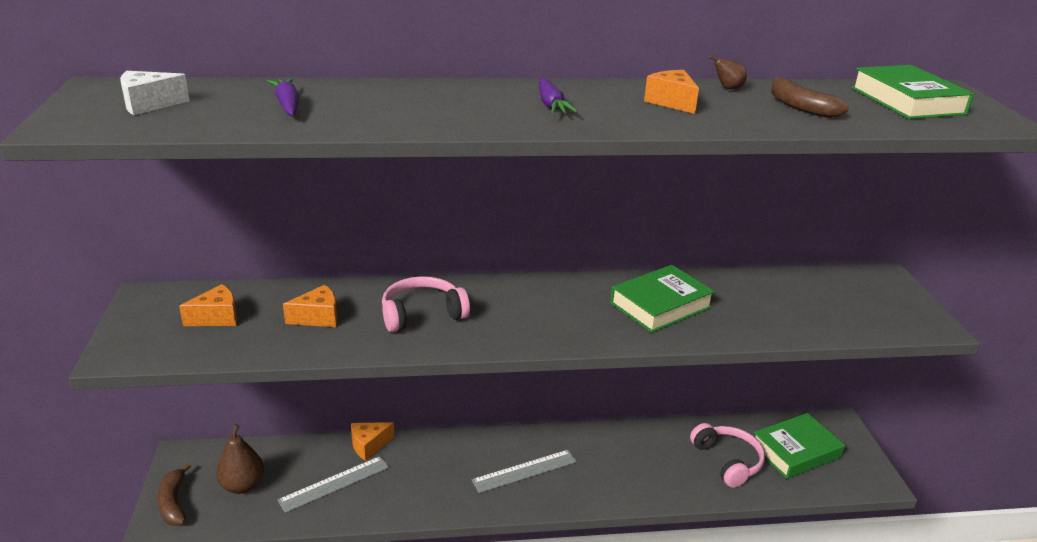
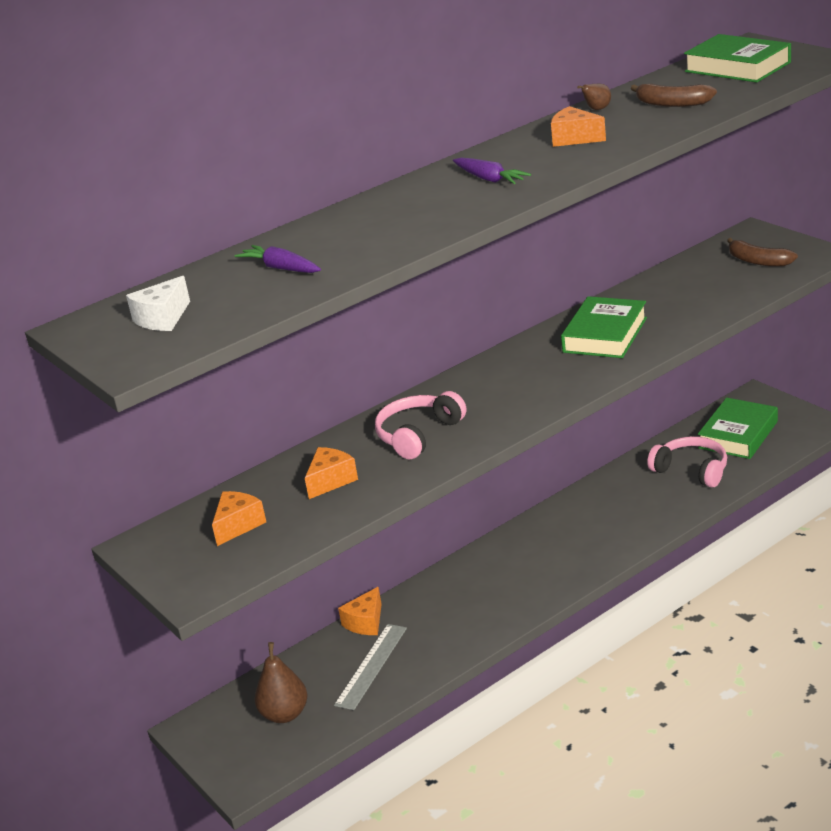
camera: 25 degrees left, 0 degrees up
(174, 503) = (235, 762): brown banana -> brown banana (758, 261)
(524, 471) = (531, 566): grey ruler -> none

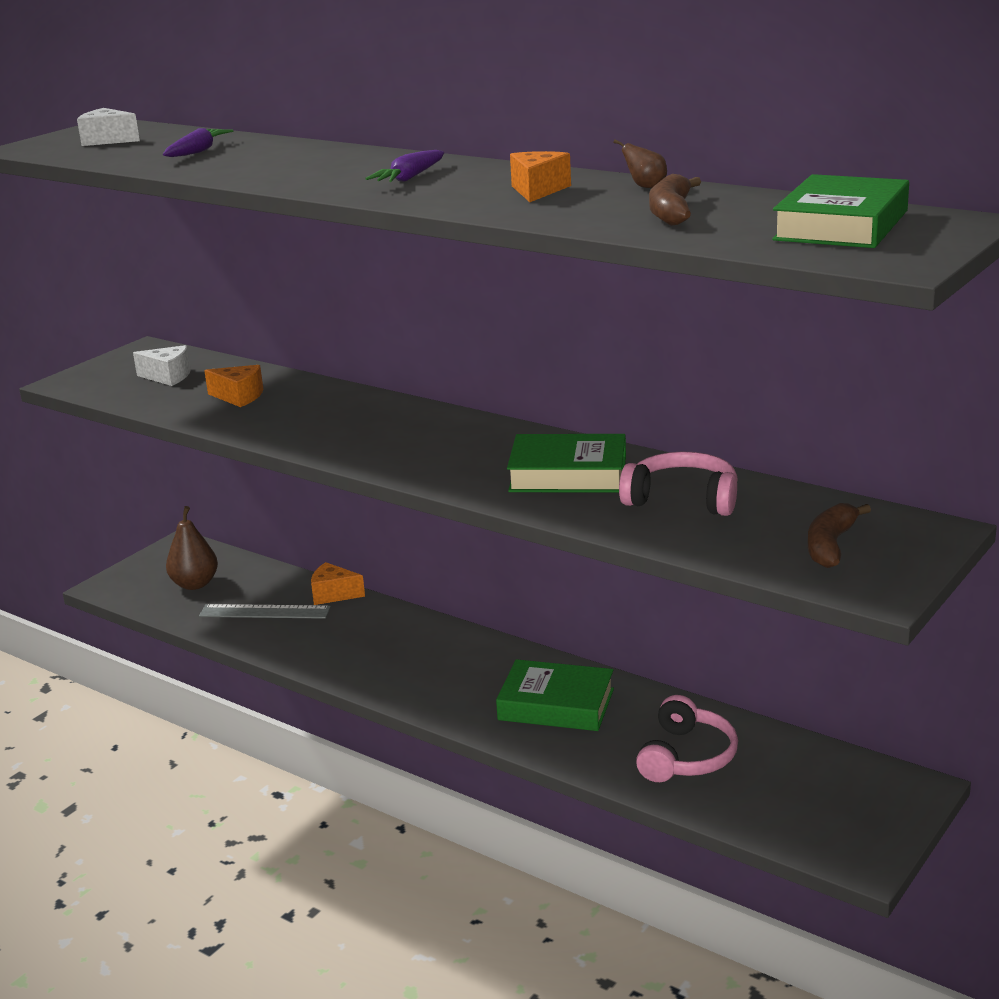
camera: 70 degrees right, 5 degrees down
(238, 525) = (168, 376): orange cheese -> white cheese
(418, 435) = (325, 417): pink headphones -> pink headphones (682, 499)
(738, 435) = (796, 785): green book -> green book (556, 704)

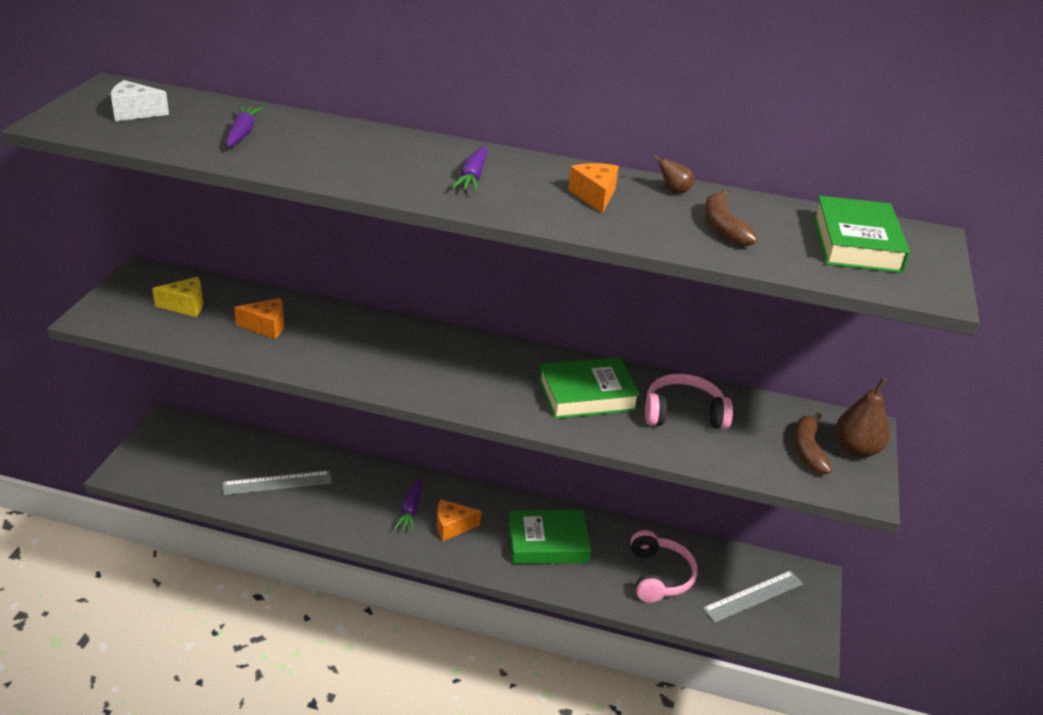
camera: 25 degrees left, 10 degrees up
(168, 376) = (185, 305): white cheese -> yellow cheese
(195, 584) = (202, 461): brown pear -> brown pear (856, 449)
(333, 594) = (325, 458): orange cheese -> orange cheese (452, 526)
(403, 653) = (410, 510): none -> purple carrot
(811, 796) = (753, 596): none -> grey ruler

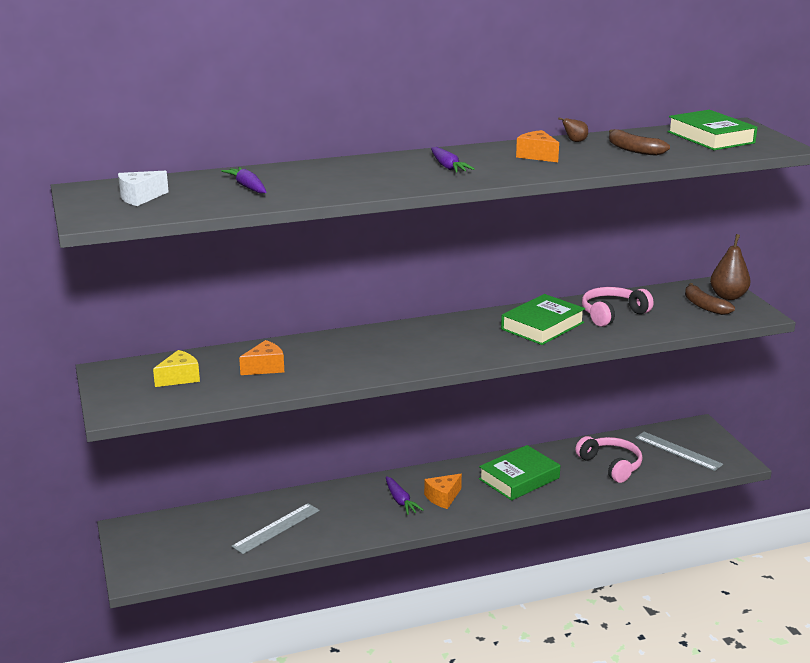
camera: 30 degrees left, 10 degrees down
(753, 596) = (678, 451): grey ruler -> grey ruler turned 75 degrees counterclockwise

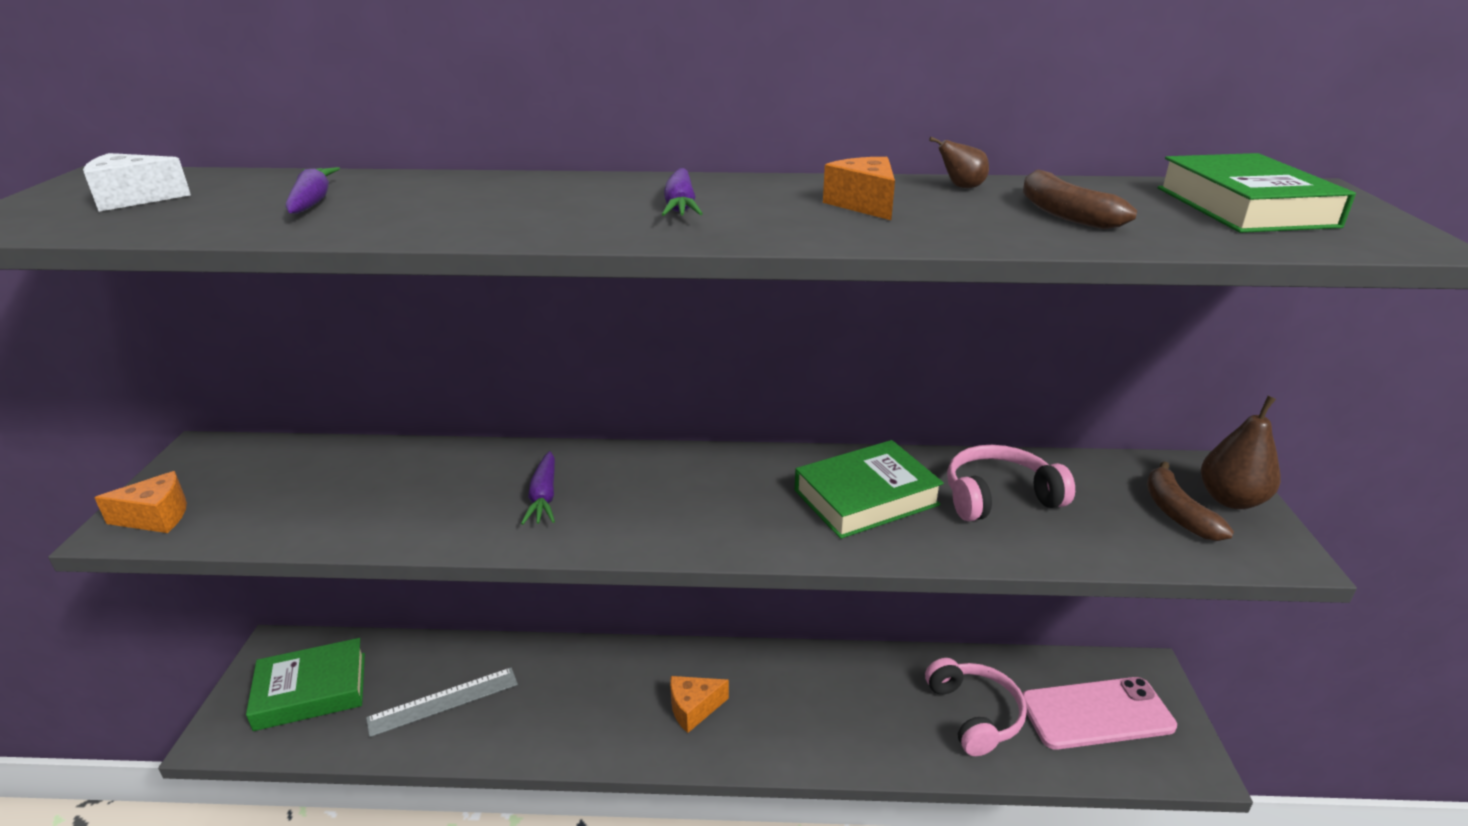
camera: 20 degrees right, 5 degrees up
(179, 378) = (270, 484): yellow cheese -> none
(265, 367) = (395, 490): orange cheese -> orange cheese (156, 517)
(400, 501) = (632, 698): purple carrot -> purple carrot (544, 497)
(519, 478) = (821, 702): green book -> green book (311, 691)
(678, 451) = (1096, 713): grey ruler -> pink phone

